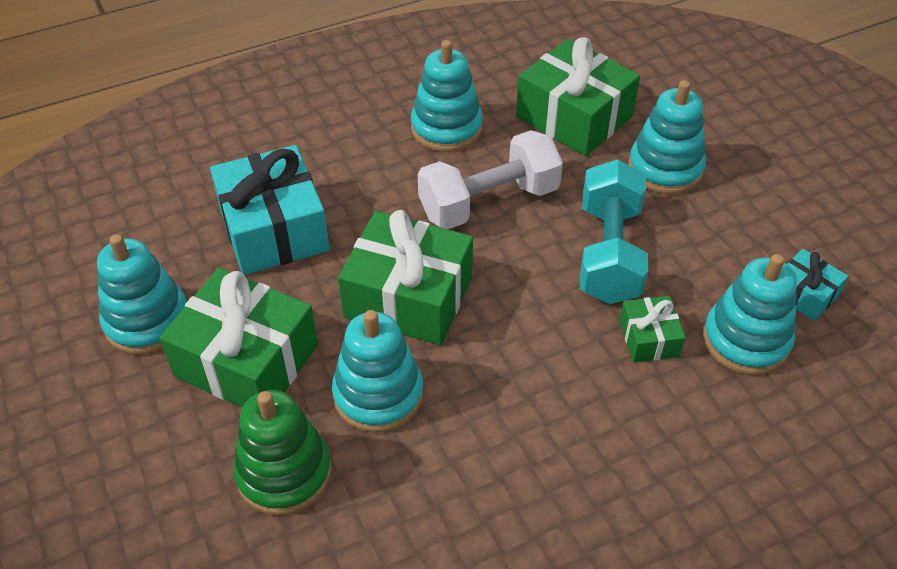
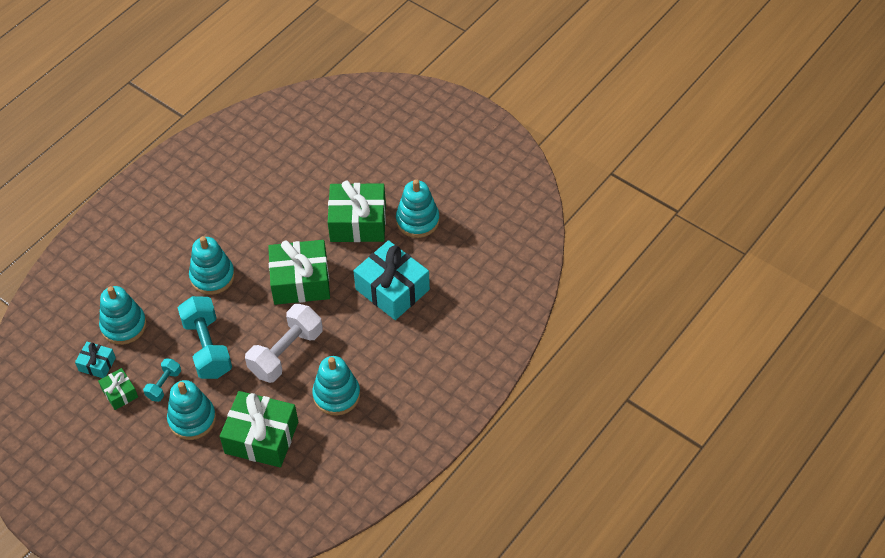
camera: 155 degrees right, 5 degrees up
(284, 472) = (310, 187): green stacking toy -> none
(378, 394) = (289, 232): turquoise stacking toy -> turquoise stacking toy (212, 276)
(649, 338) = (172, 307): green gift -> green gift (120, 393)
(696, 226) = (164, 385): none -> turquoise dumbbell

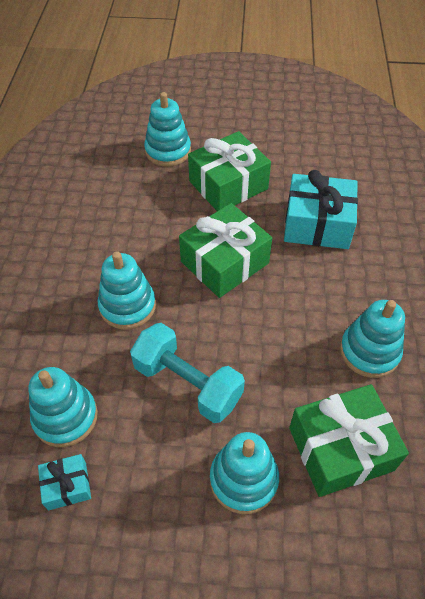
camera: 35 degrees left, 0 degrees up
(120, 393) = (126, 505): green gift -> none
(164, 385) = (173, 458): turquoise dumbbell -> none
(286, 353) = (277, 339): white dumbbell -> none
(417, 220) = (279, 159): turquoise stacking toy -> turquoise stacking toy (168, 151)

